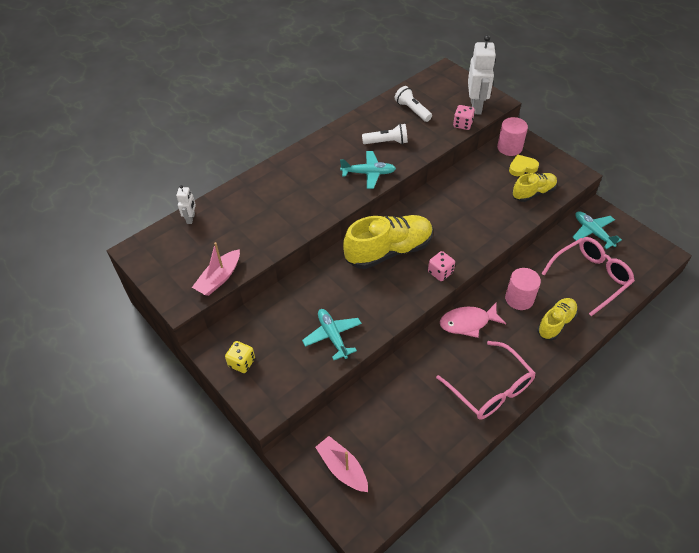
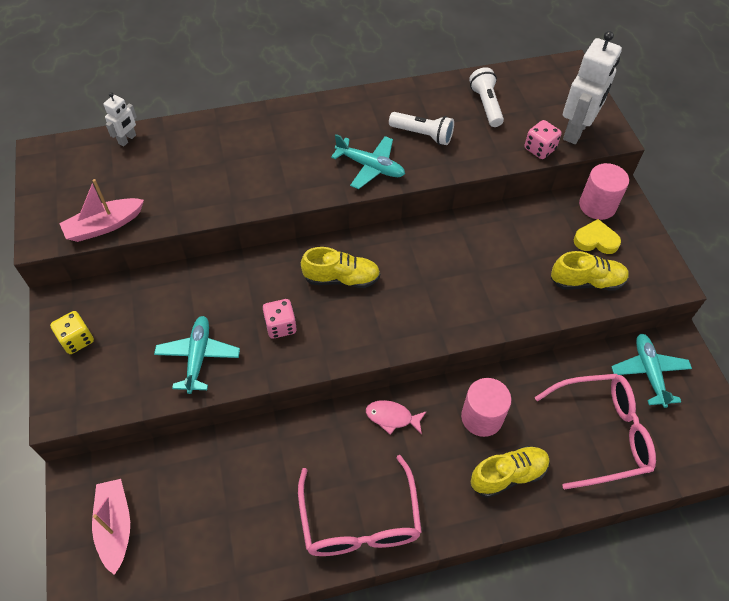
camera: 25 degrees right, 5 degrees up
(389, 251) = (341, 278): yellow shoe -> yellow shoe, size x0.58
(440, 272) = (385, 336): pink dice -> pink dice (281, 326)
(468, 323) = (392, 417): pink fish -> pink fish, size x0.65

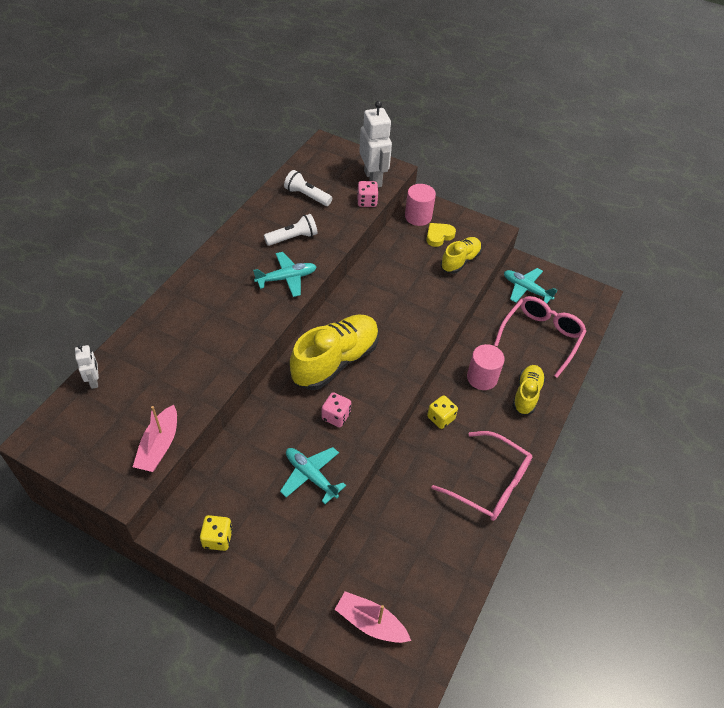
camera: 50 degrees left, 5 degrees down
(341, 278) = (335, 361): yellow shoe -> yellow shoe, size x1.72
(392, 417) = (440, 418): pink fish -> yellow dice

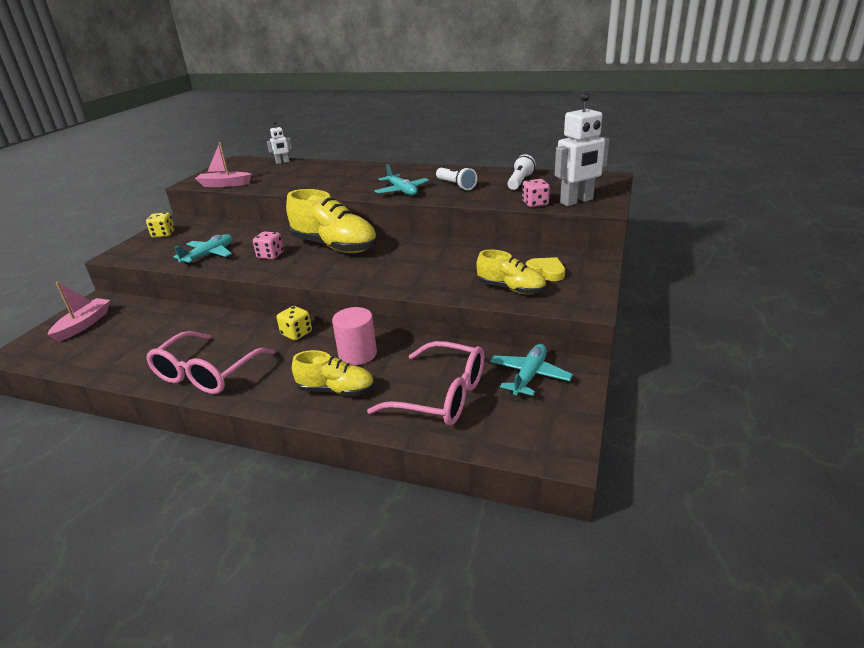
camera: 85 degrees right, 20 degrees down
(418, 217) = (570, 257): pink cylinder -> none

